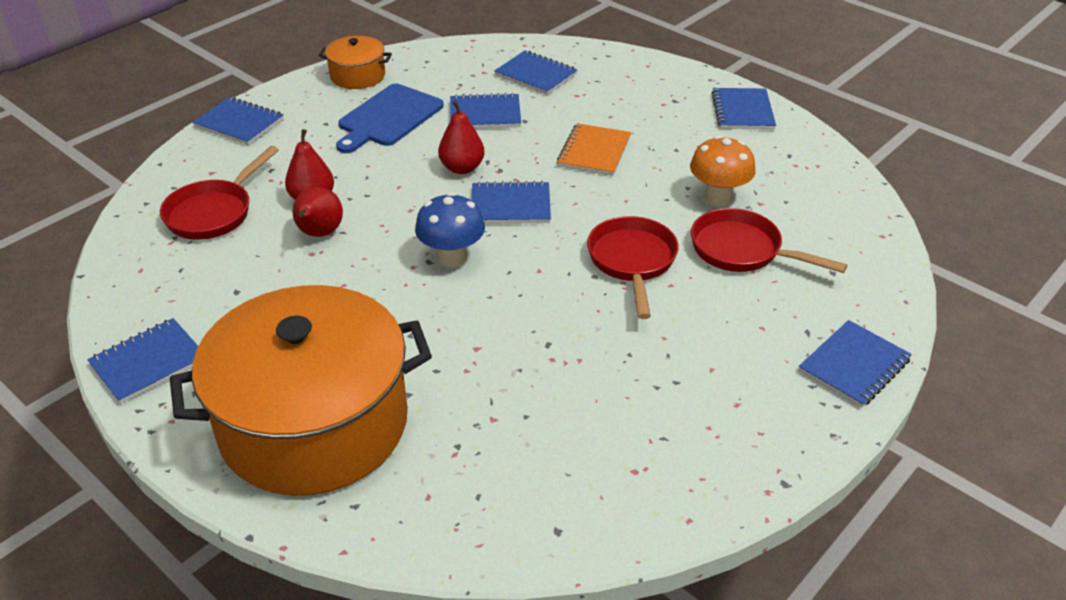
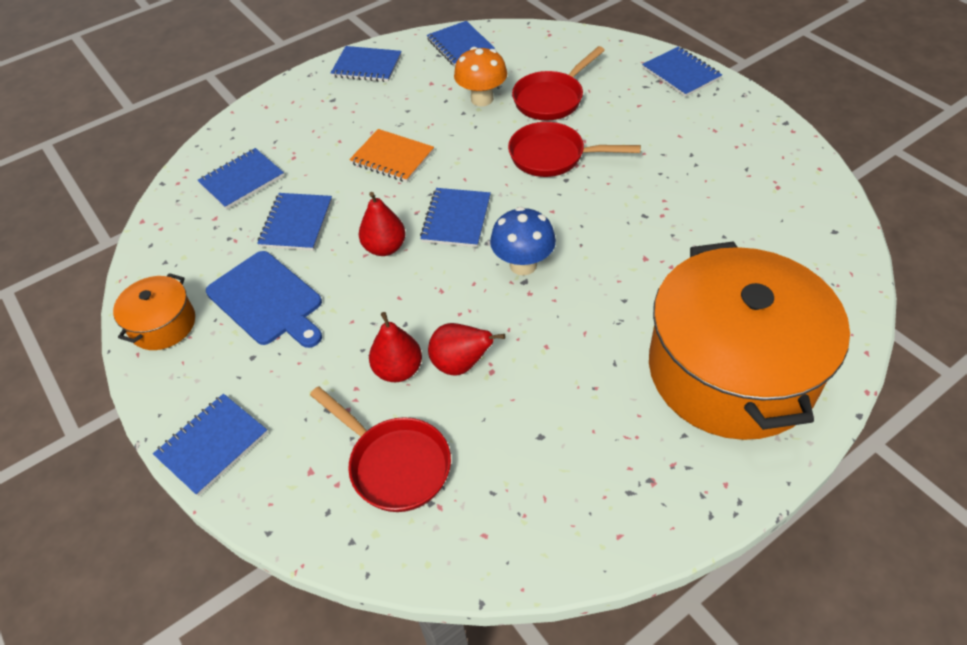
camera: 75 degrees left, 10 degrees up
(148, 362) = (642, 512): blue notebook -> blue notebook (460, 46)

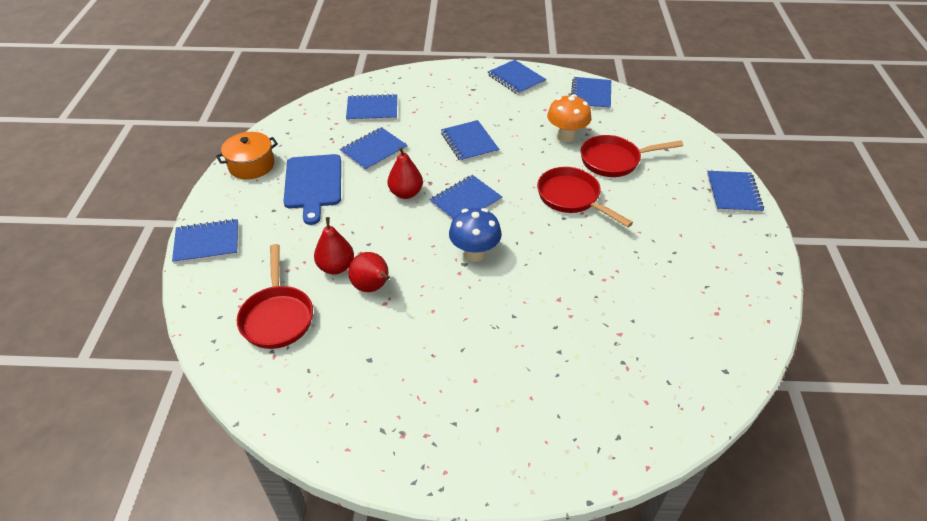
camera: 35 degrees right, 5 degrees down
(392, 158) = (469, 143): orange notebook -> blue notebook
(731, 370) = (533, 407): orange pot -> none

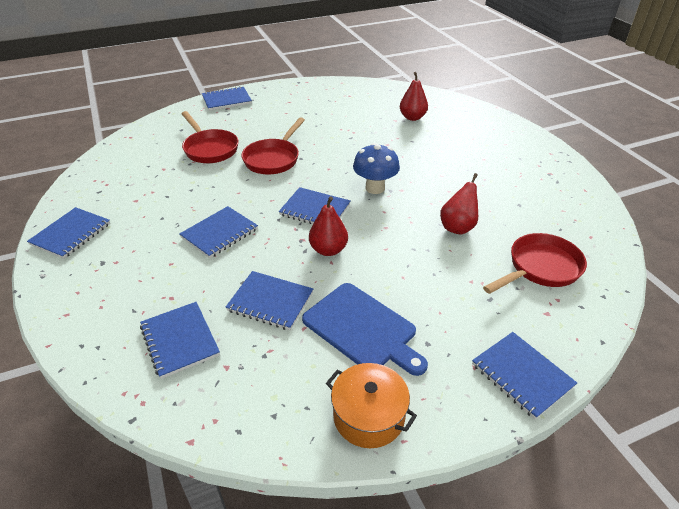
camera: 115 degrees left, 5 degrees down
(313, 184) = (362, 329): blue cutting board -> blue cutting board turned 75 degrees clockwise
(336, 267) = (457, 257): red pear -> red pear (412, 117)
(566, 136) = (182, 178): orange mushroom -> none
(591, 95) = (99, 178): blue notebook -> none

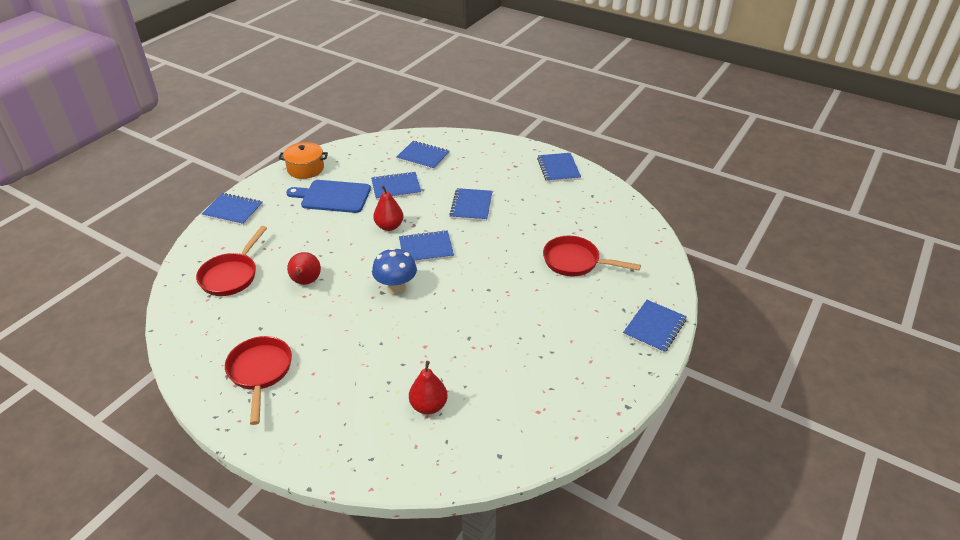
camera: 145 degrees right, 0 degrees up
(273, 159) = (510, 277): red pan -> red pan (260, 372)

